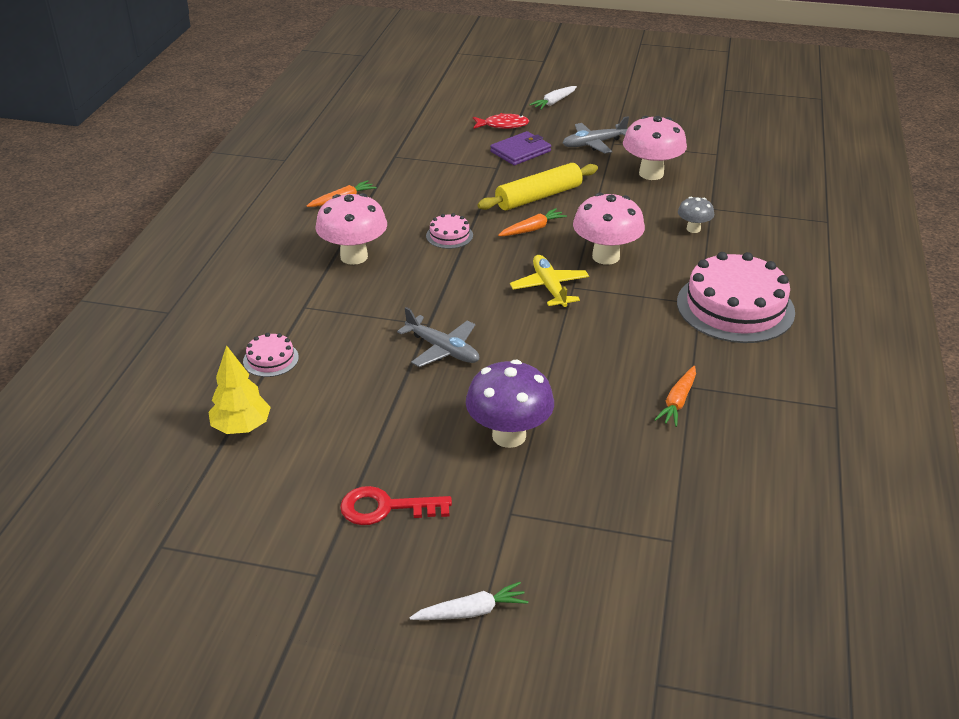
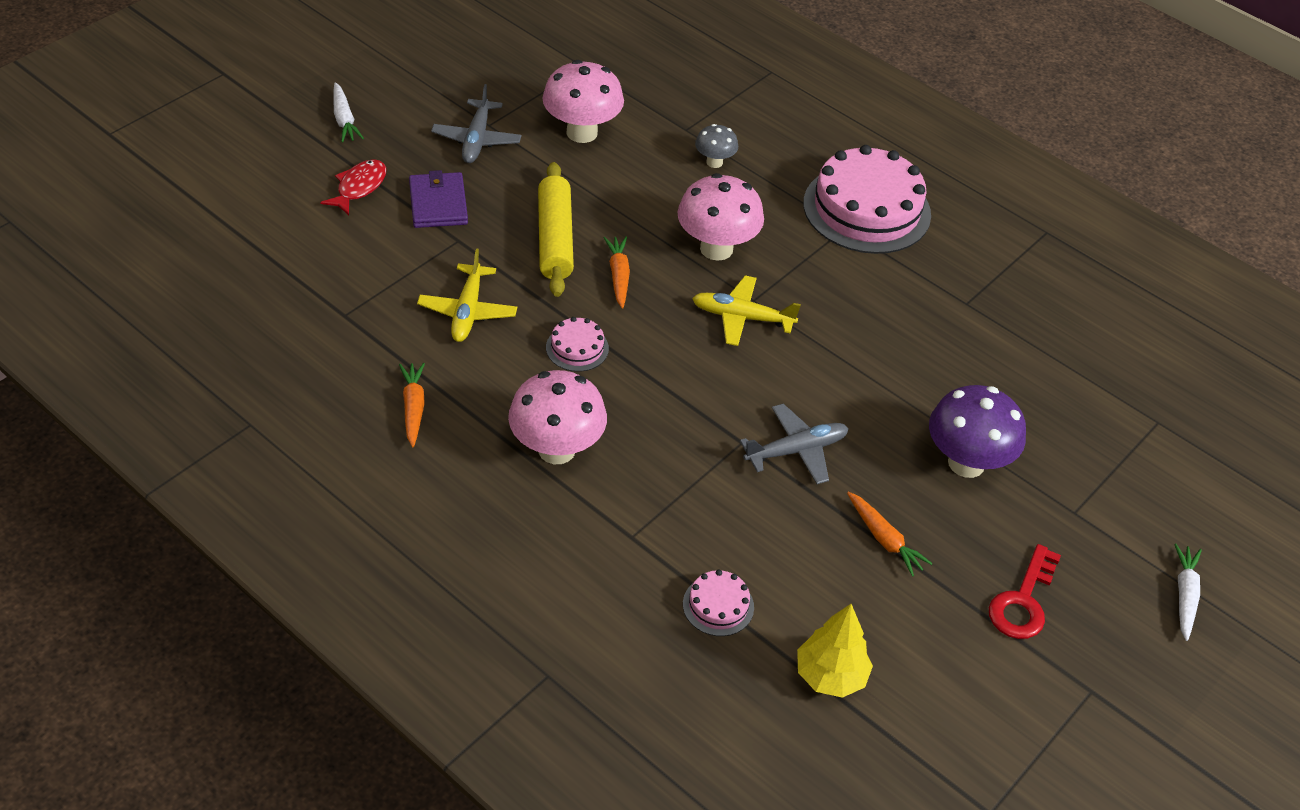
camera: 65 degrees left, 10 degrees up
(440, 190) = (467, 311): none -> yellow plane
(677, 402) = (983, 323): orange carrot -> orange carrot (884, 539)

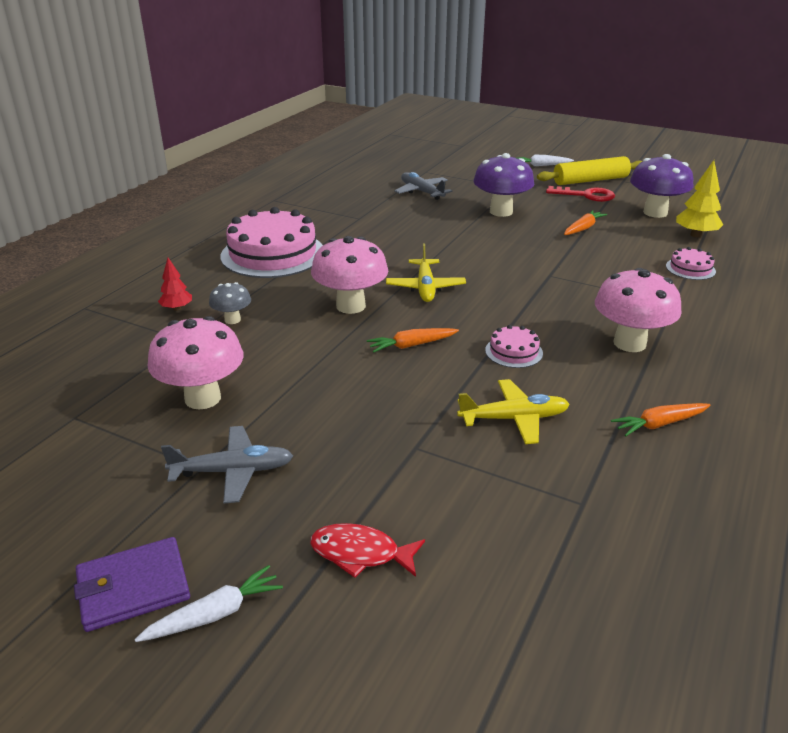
camera: 100 degrees left, 15 degrees down
(438, 203) = (362, 476): purple wallet -> purple wallet (133, 587)
(554, 238) = (380, 386): yellow rolling pin -> yellow rolling pin (590, 180)
(750, 128) = (177, 308): none -> red tree
(796, 450) = (539, 257): grey plane -> grey plane (422, 192)
(930, 665) = (655, 213): none -> purple mushroom

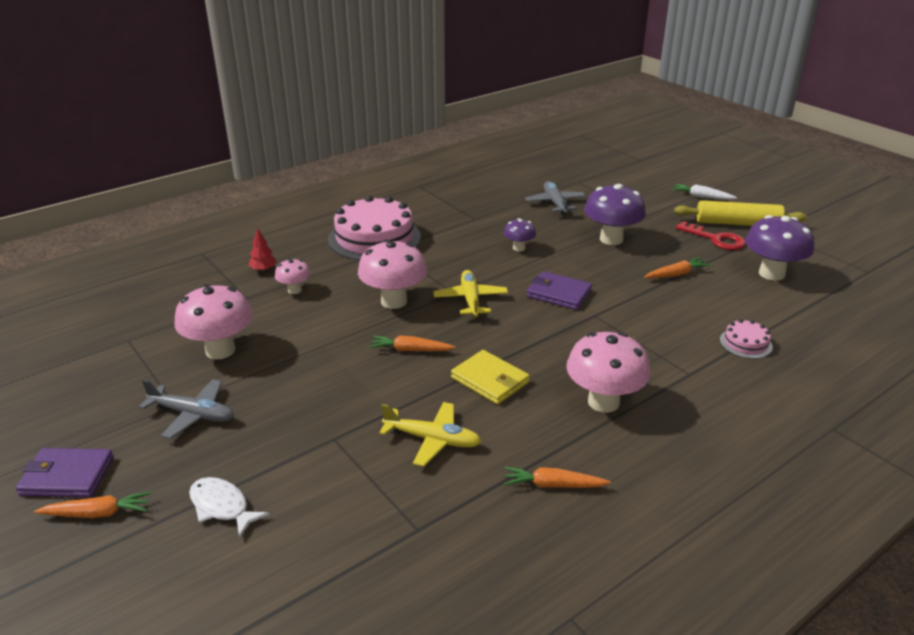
camera: 25 degrees right, 0 degrees up
(215, 614) = (97, 513): white carrot -> orange carrot
(232, 320) = (294, 290): grey mushroom -> pink mushroom
(360, 553) = (222, 507): red fish -> white fish
(425, 287) = (470, 299): yellow plane -> yellow plane turned 150 degrees clockwise
(426, 235) = (519, 248): none -> purple mushroom
(500, 264) = (558, 293): none -> purple wallet
(514, 352) = (490, 380): pink cake -> yellow wallet
(695, 235) = (791, 308): yellow tree -> none

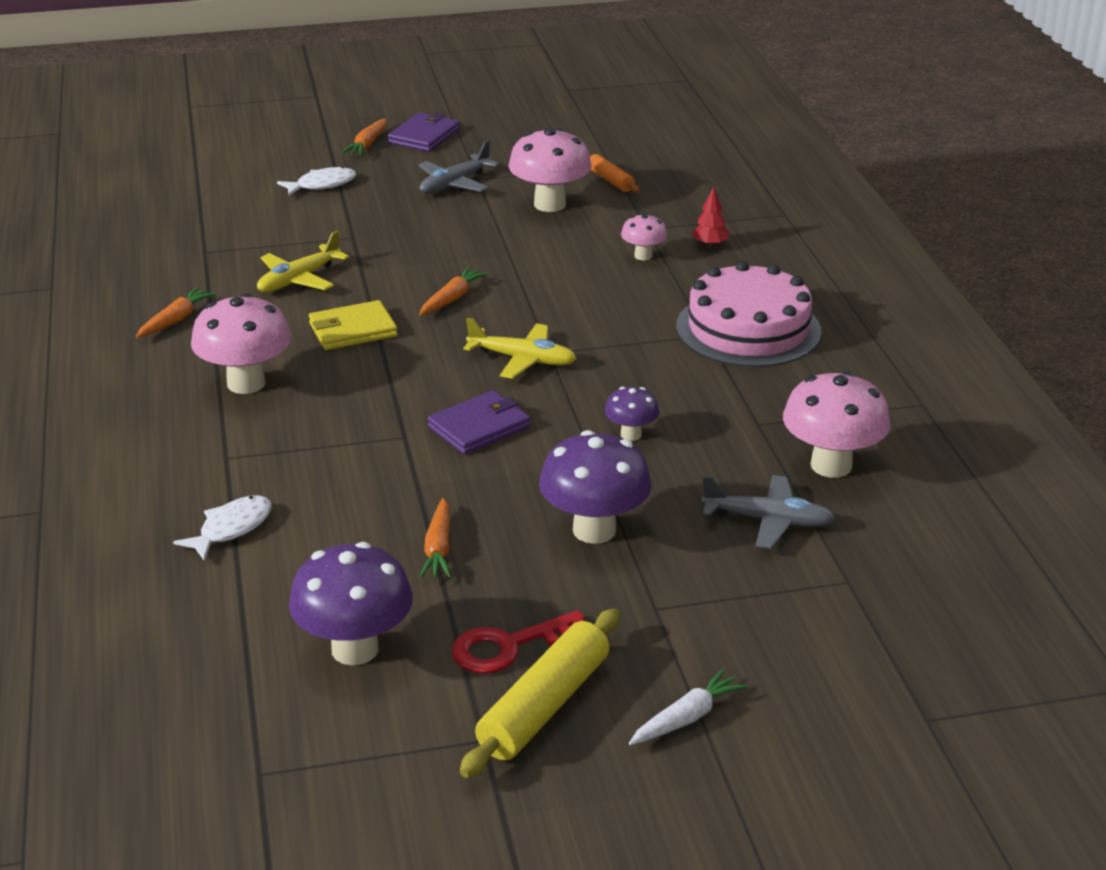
camera: 115 degrees right, 0 degrees up
(160, 334) = (610, 180): none -> orange rolling pin
(394, 301) = (563, 309): pink mushroom -> pink mushroom (831, 465)
(745, 343) = (231, 528): pink cake -> white fish

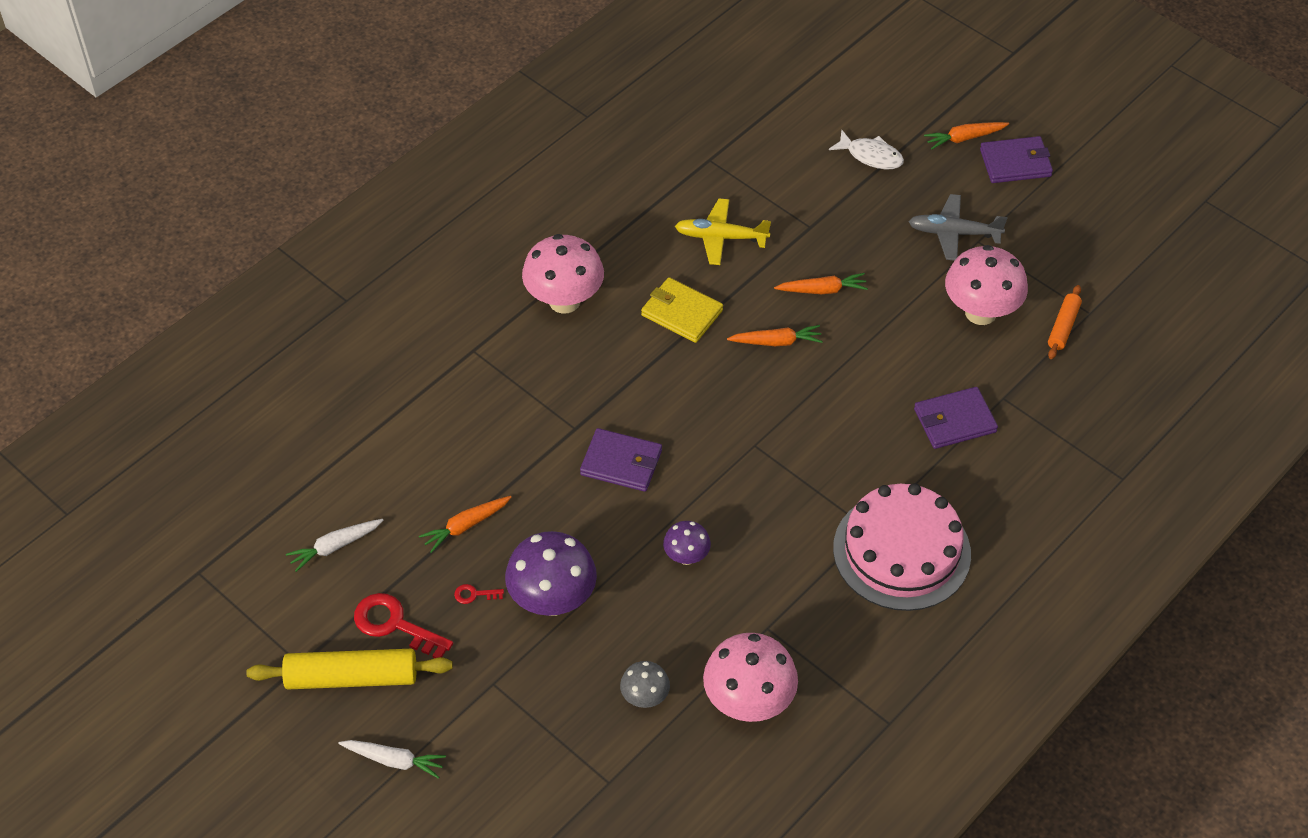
camera: 55 degrees right, 20 degrees up
(176, 320) = (607, 209): orange carrot -> orange carrot (822, 290)
(231, 528) = (402, 405): white fish -> none
(355, 649) = (335, 547): purple mushroom -> white carrot
(522, 359) = (730, 435): yellow plane -> none
(531, 577) = (474, 594): none -> red key
(643, 256) = (954, 420): pink mushroom -> purple wallet
(710, 245) = (1016, 454): red tree -> none
(768, 521) = (645, 698): grey plane -> grey mushroom

